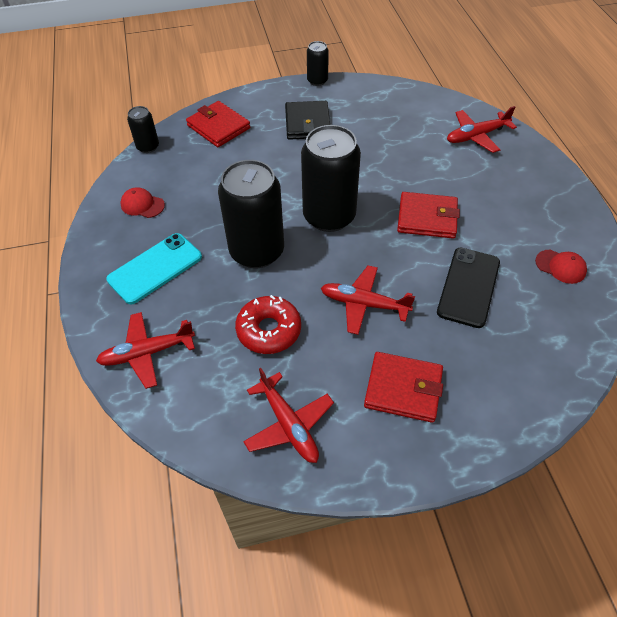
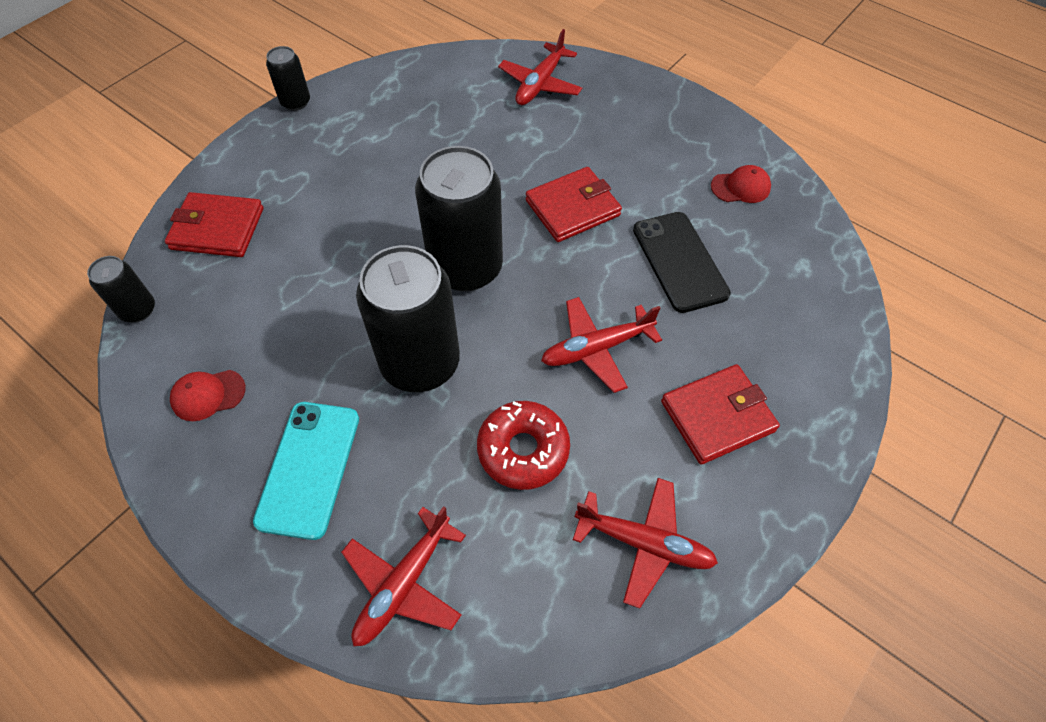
camera: 40 degrees left, 5 degrees up
(307, 123) = (333, 164): black wallet -> none

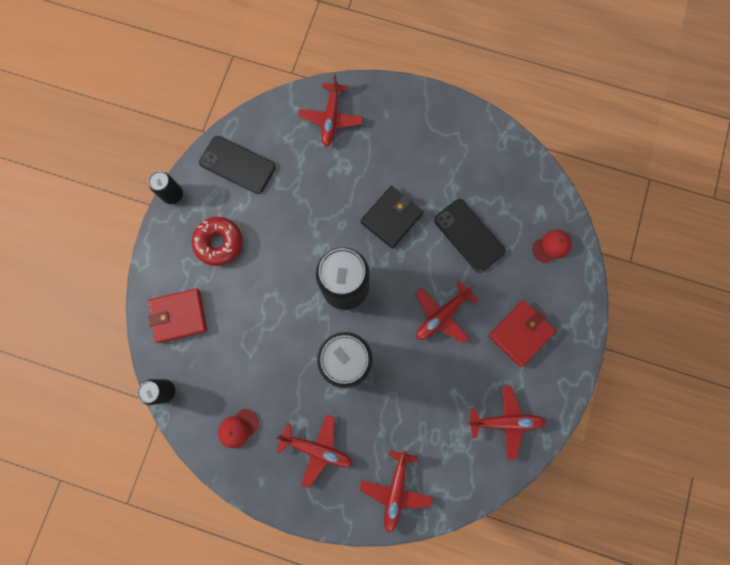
camera: 20 degrees left, 20 degrees up
(308, 468) = (317, 449): turquoise phone -> red plane
(394, 96) = (237, 165): none -> black phone
(523, 450) = (425, 394): red donut -> red donut (219, 243)
(572, 208) = (391, 218): red wallet -> black wallet
(740, 187) = (488, 163): red cap -> red cap (551, 246)

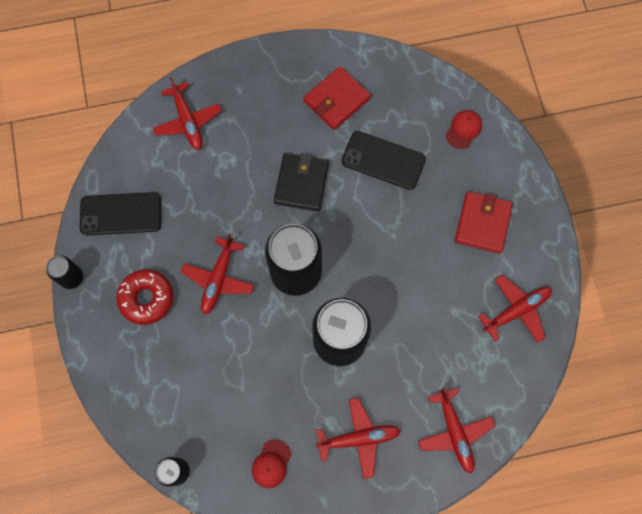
camera: 30 degrees left, 5 degrees down
(179, 316) = (148, 391): red wallet -> red wallet (337, 100)
(442, 315) = (401, 247): red plane -> red plane (218, 279)

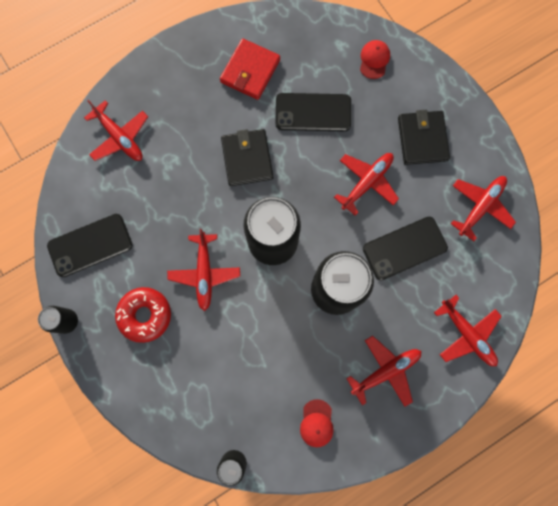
camera: 20 degrees left, 5 degrees up
(410, 247) = (366, 182): none -> red plane
(424, 324) = (404, 248): none -> black phone
(482, 223) = (422, 139): red wallet -> black wallet

